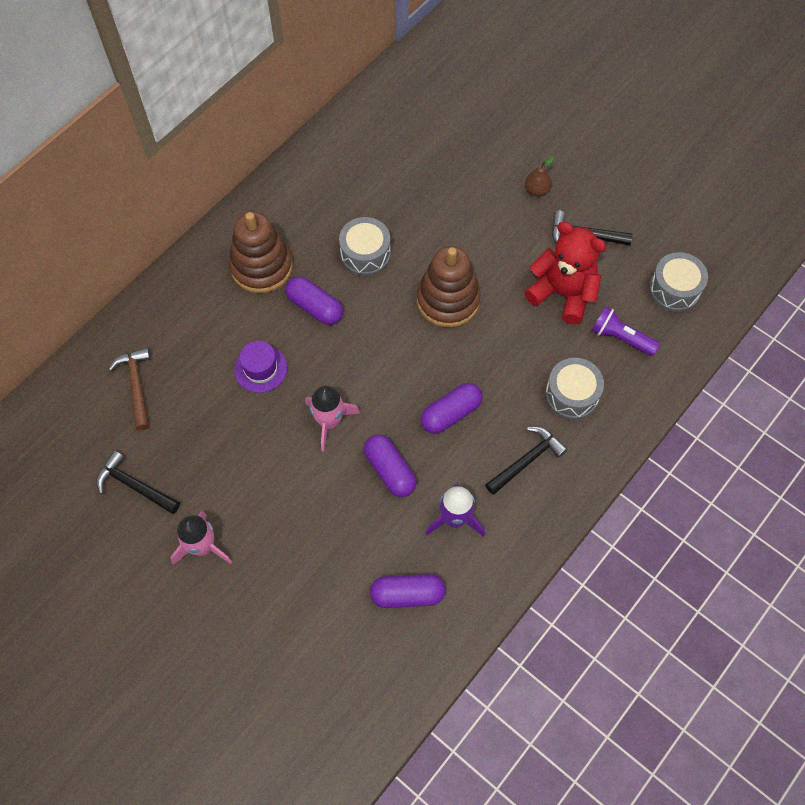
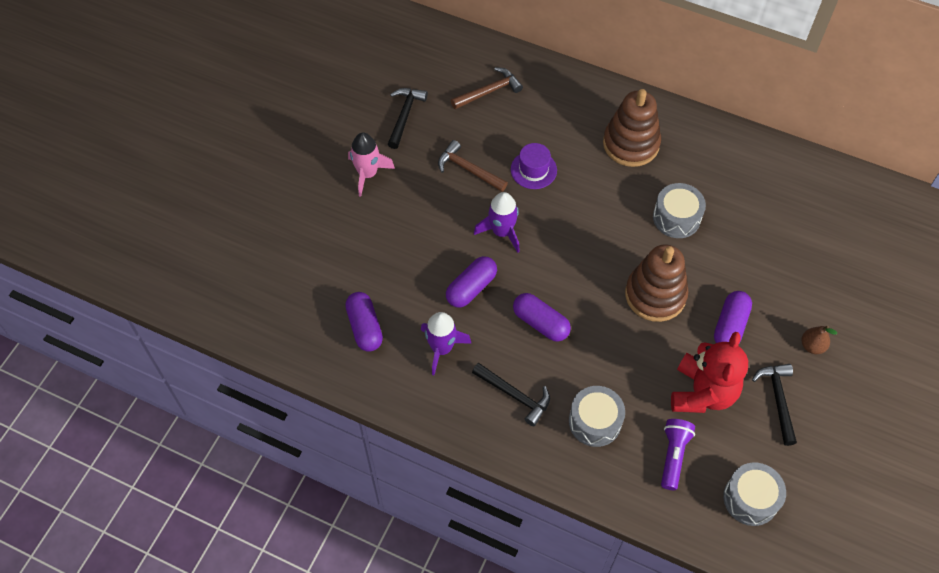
camera: 75 degrees right, 5 degrees down
(236, 435) = (468, 169): none -> brown hammer
(315, 307) = (607, 193): purple capsule -> purple capsule (730, 326)
(329, 421) = (502, 232): pink rocket -> purple rocket

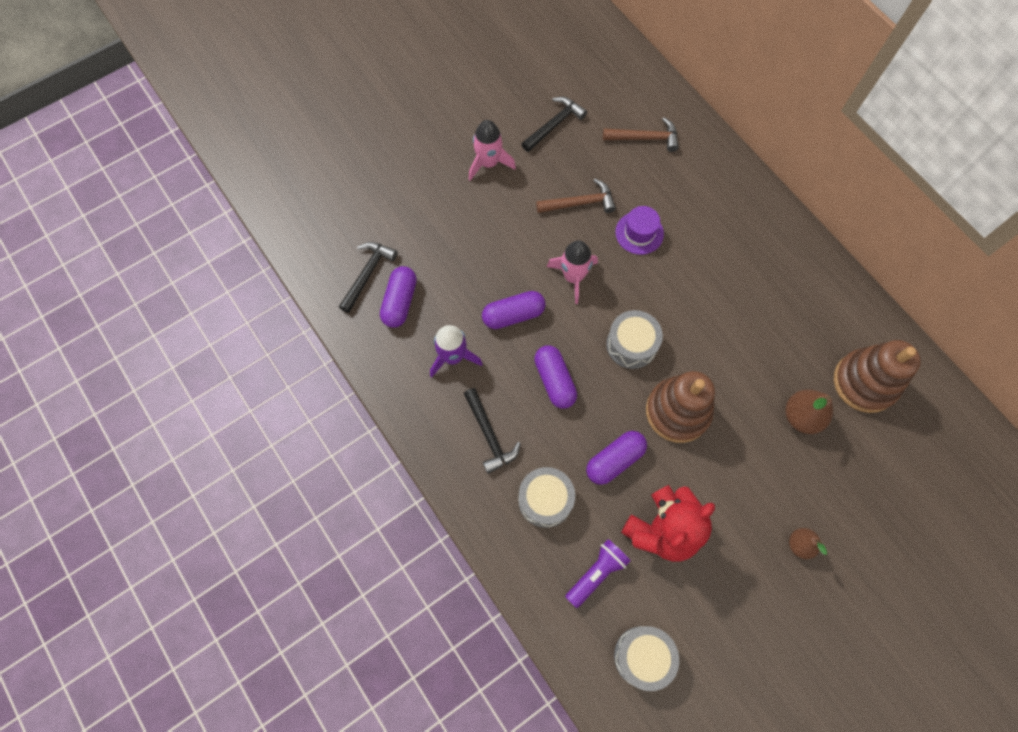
camera: 30 degrees right, 10 degrees up
(468, 169) = (580, 203): brown hammer -> brown hammer turned 105 degrees clockwise
(502, 232) = (573, 277): purple rocket -> pink rocket
(631, 144) = (747, 253): brown stacking toy -> brown stacking toy (864, 382)
(676, 218) = (746, 348): grey drum -> grey drum (631, 344)
(730, 326) = (731, 480): purple capsule -> purple capsule (614, 460)
(752, 249) = (801, 416): none -> brown pear
(778, 400) = (731, 578): black hammer -> black hammer (368, 274)

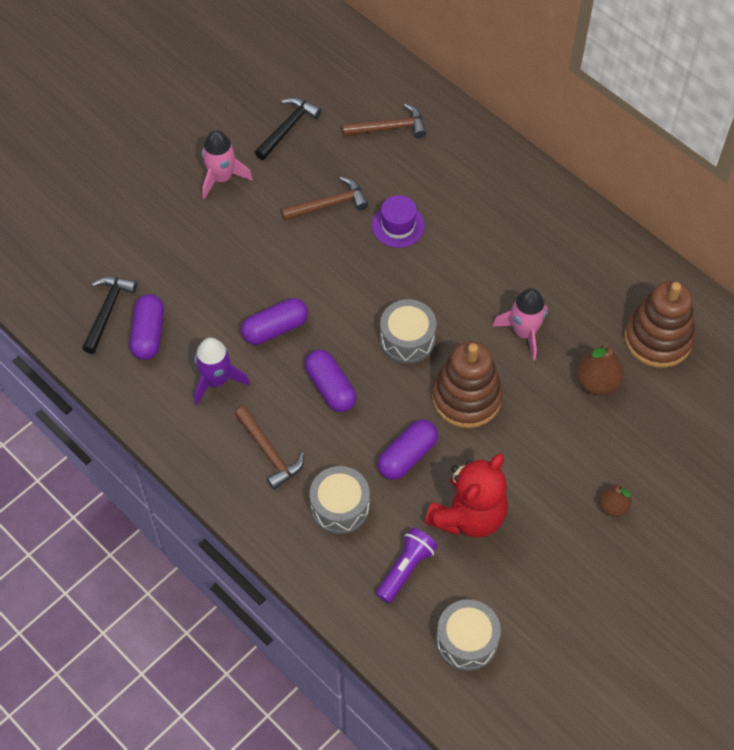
camera: 10 degrees left, 10 degrees down
(489, 435) = (269, 452): black hammer -> brown hammer
(573, 277) = (334, 280): pink rocket -> pink rocket (524, 332)

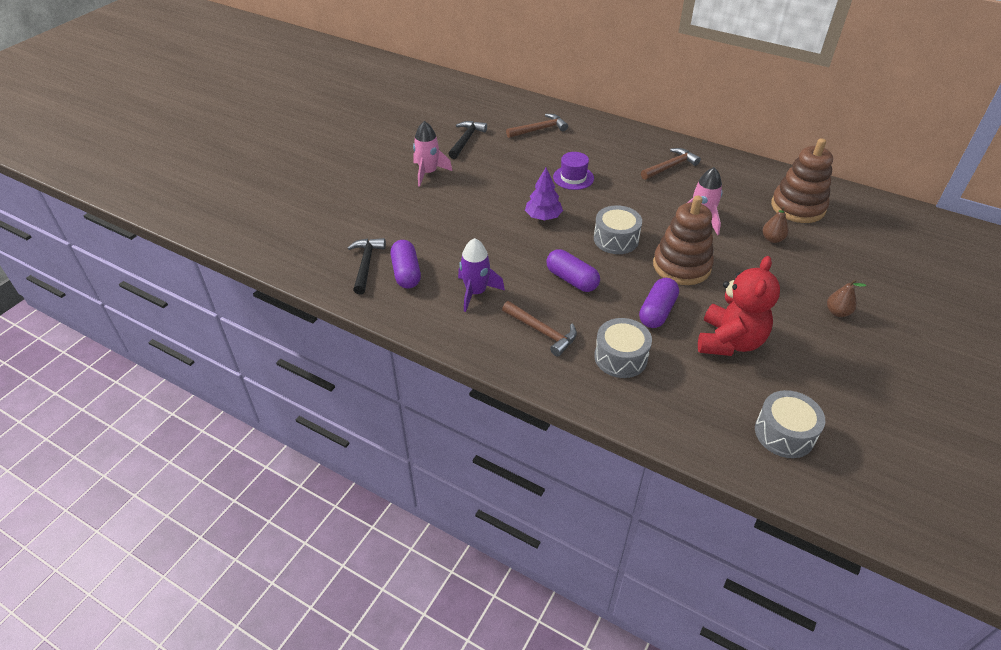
camera: 15 degrees left, 15 degrees down
(275, 329) = (509, 251): purple capsule -> none
(329, 204) = (516, 174): brown hammer -> brown hammer (670, 166)
(335, 283) = (543, 217): none -> purple tree
(406, 569) = (701, 391): purple flashlight -> none
(597, 382) = (772, 239): brown pear -> brown pear, size x0.65

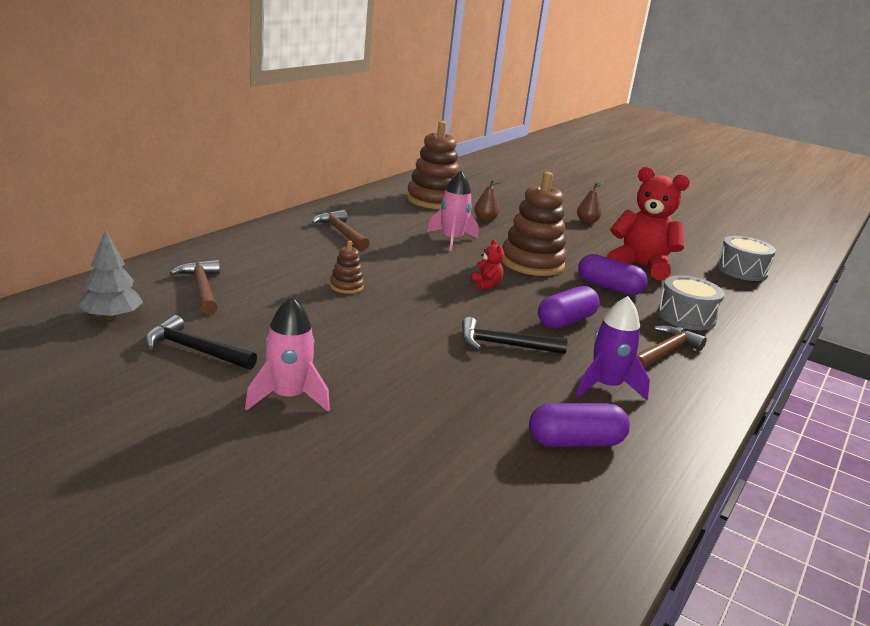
camera: 90 degrees left, 20 degrees down
(366, 264) = (560, 483): black hammer -> black hammer (504, 345)
(491, 112) = (111, 317): none -> grey tree
(543, 217) = (436, 319): purple tree -> none
(573, 178) = (346, 286): purple hat -> brown stacking toy
(616, 239) = (486, 285): grey drum -> red teddy bear

